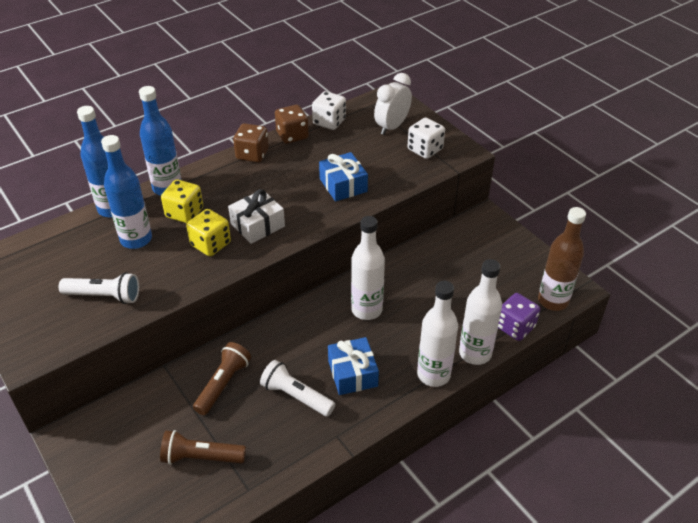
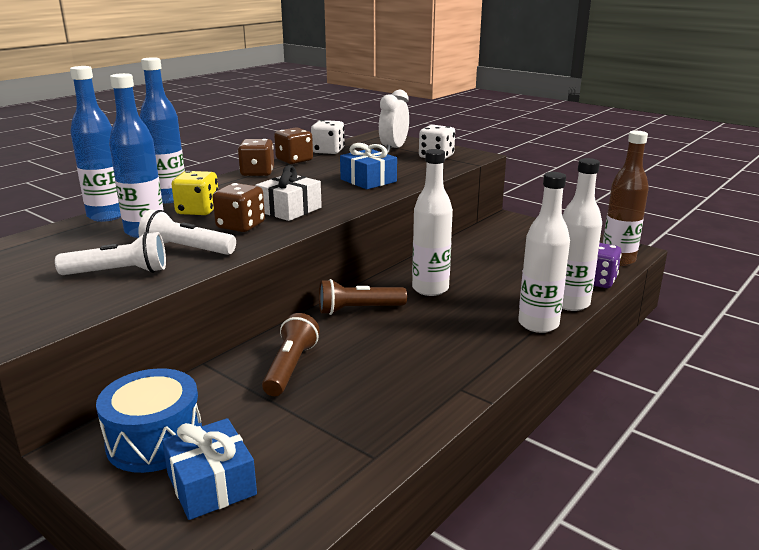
camera: 15 degrees left, 20 degrees down
(113, 439) = (155, 440): none -> blue drum
(201, 457) = (292, 437): brown flashlight -> brown flashlight (358, 309)
(211, 244) = (241, 226): yellow dice -> brown dice
(296, 396) = (389, 363): white flashlight -> white flashlight (186, 249)
(352, 373) = (446, 336): blue gift -> blue gift (211, 484)

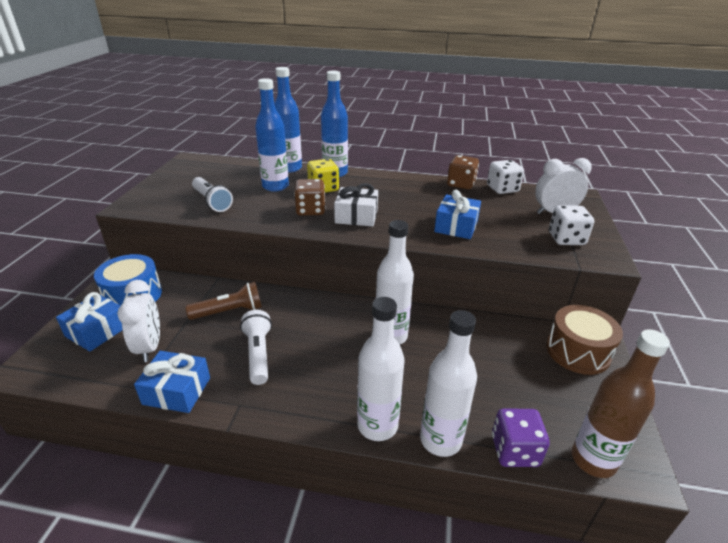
camera: 60 degrees right, 10 degrees up
(186, 249) = (258, 208): white flashlight -> white flashlight (258, 354)
(257, 173) = (416, 181): brown dice -> none
(300, 438) = (149, 347): none -> white clock
(358, 309) = (326, 311): brown flashlight -> none
(406, 427) = (177, 391): none -> blue gift
(515, 229) = (577, 351): none -> brown drum

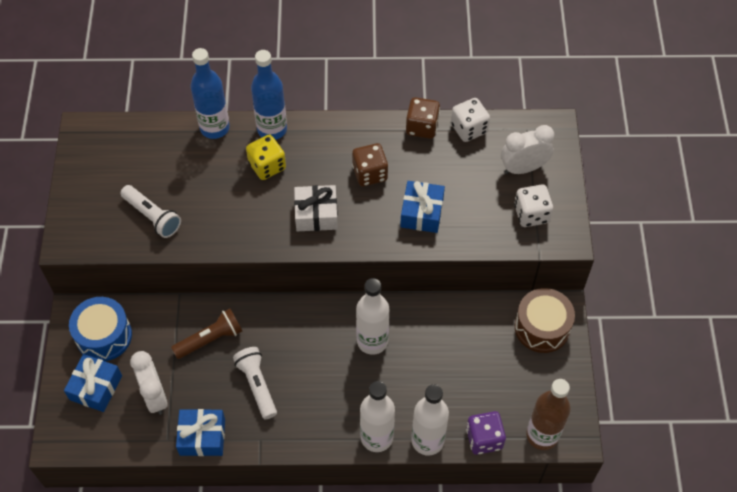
camera: 10 degrees left, 25 degrees up
(275, 186) = (211, 172): blue bottle -> none
(310, 210) = (265, 212): brown dice -> brown dice (370, 173)

